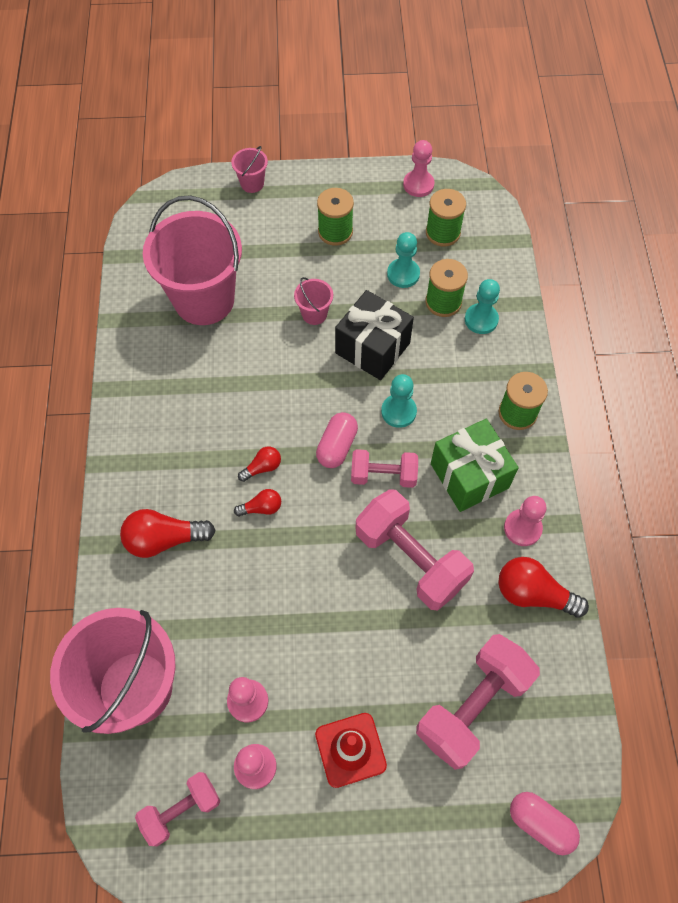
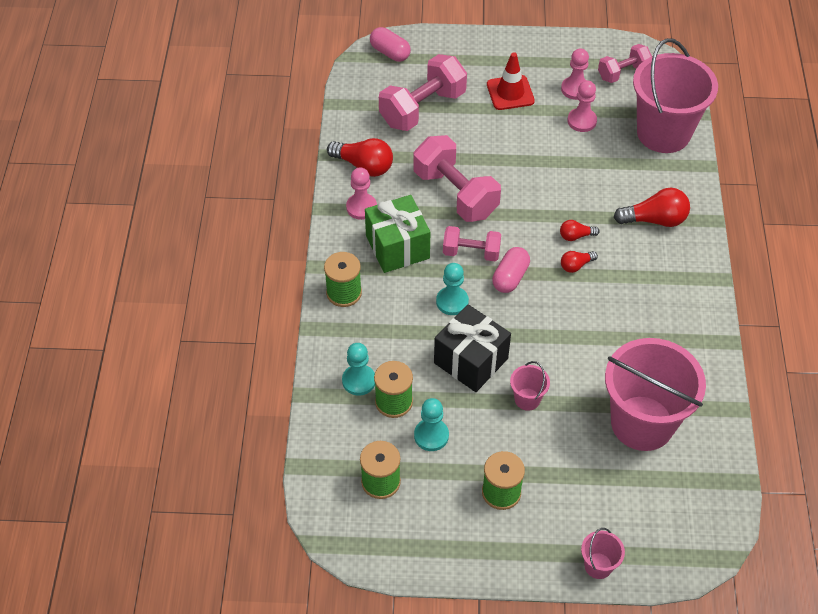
camera: 175 degrees left, 10 degrees down
(418, 185) = (399, 548): pink pawn -> none

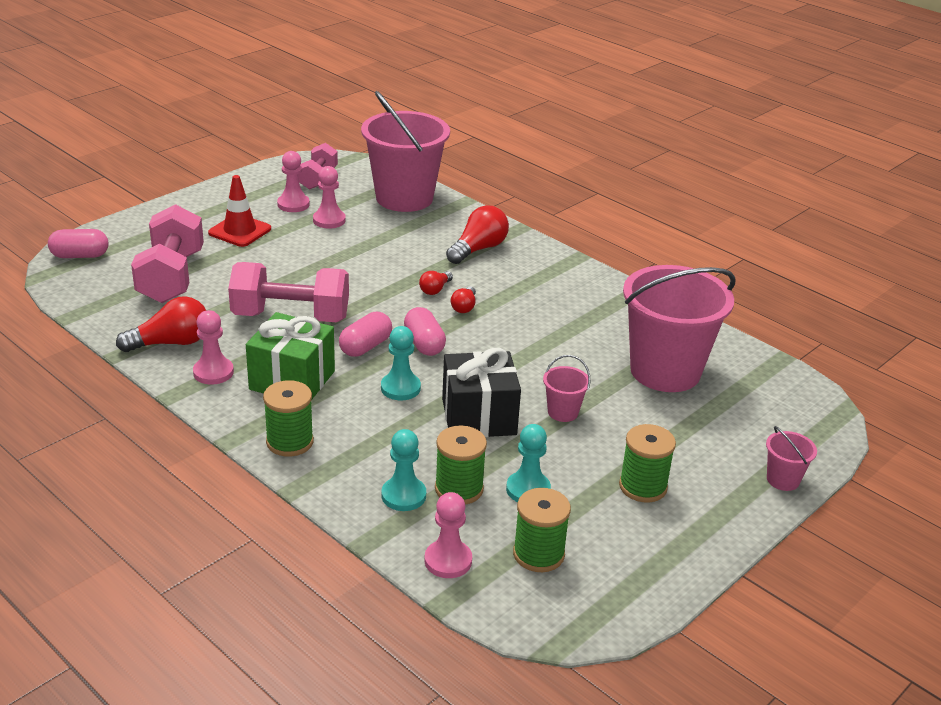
camera: 50 degrees left, 20 degrees down
(329, 443) = (448, 561): none -> pink pawn
(471, 252) = (365, 347): pink dumbbell -> pink capsule

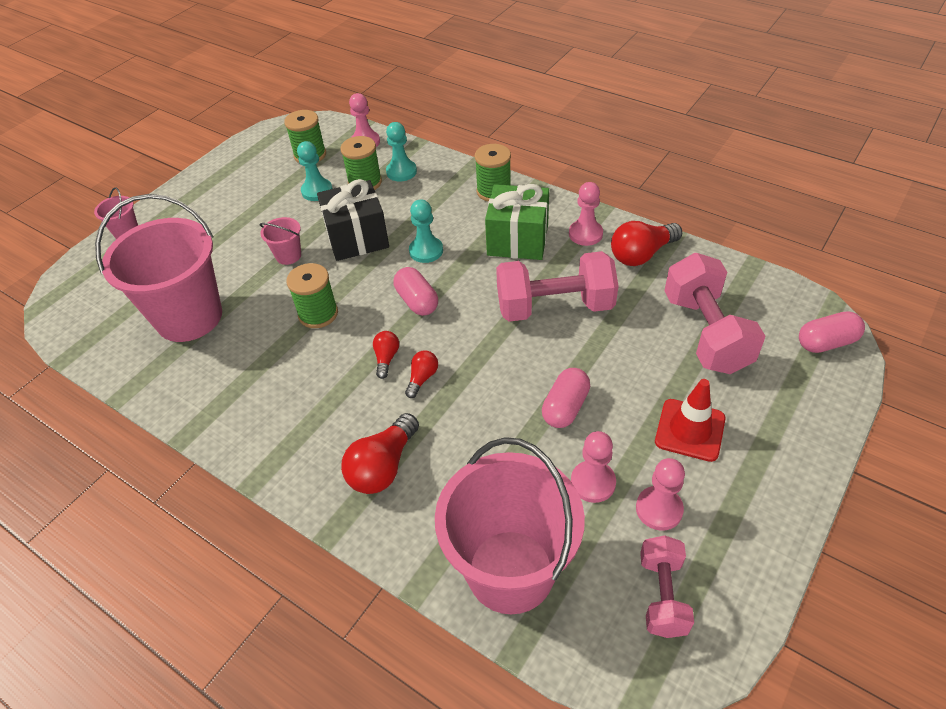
camera: 175 degrees right, 15 degrees up
(365, 347) = (470, 286): pink capsule -> pink capsule (565, 407)
(643, 487) = (234, 208): green spool -> green spool (318, 314)

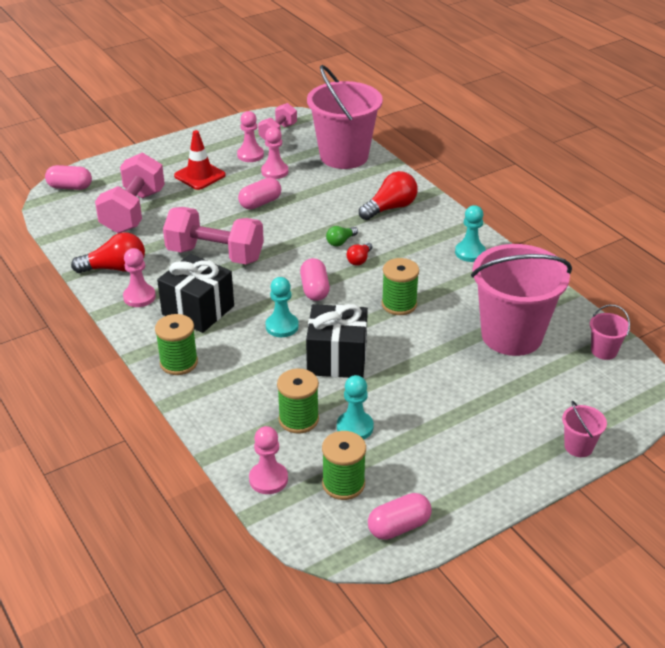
camera: 160 degrees left, 10 degrees down
(262, 145) = (399, 527): none -> pink capsule
(288, 255) = (409, 363): pink bucket -> pink bucket (604, 351)
(401, 172) = (252, 419): turquoise pawn -> turquoise pawn (470, 252)
(422, 378) = (341, 242): red light bulb -> green light bulb
(517, 240) = (198, 310): green gift -> black gift

